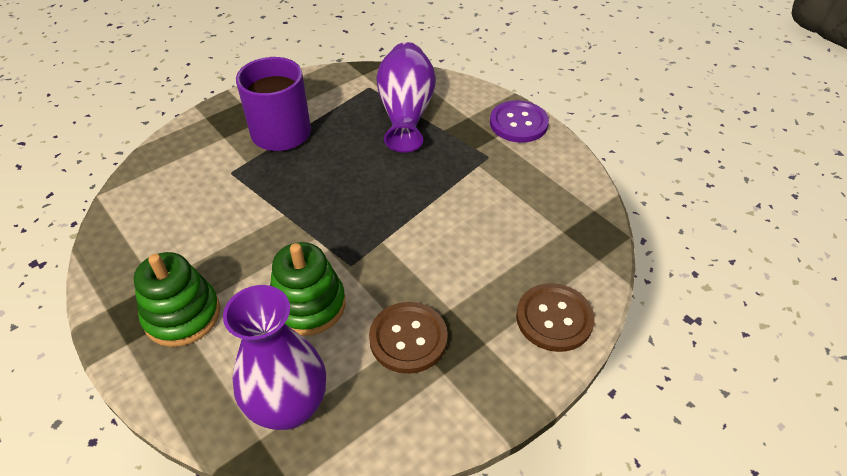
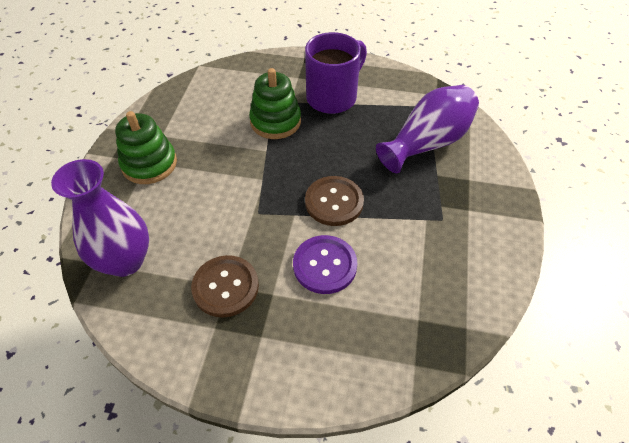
camera: 50 degrees right, 5 degrees up
(308, 305) = (207, 215): green stacking toy -> green stacking toy (275, 121)
(518, 123) = (502, 214): purple button -> purple button (325, 265)
(554, 318) = (323, 369): brown button -> brown button (334, 202)

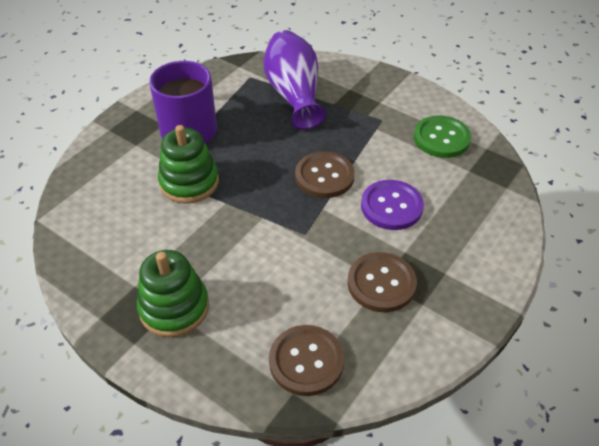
camera: 65 degrees left, 5 degrees down
(125, 261) = (306, 361): purple vase -> brown button
(451, 279) = (441, 138): none -> green button

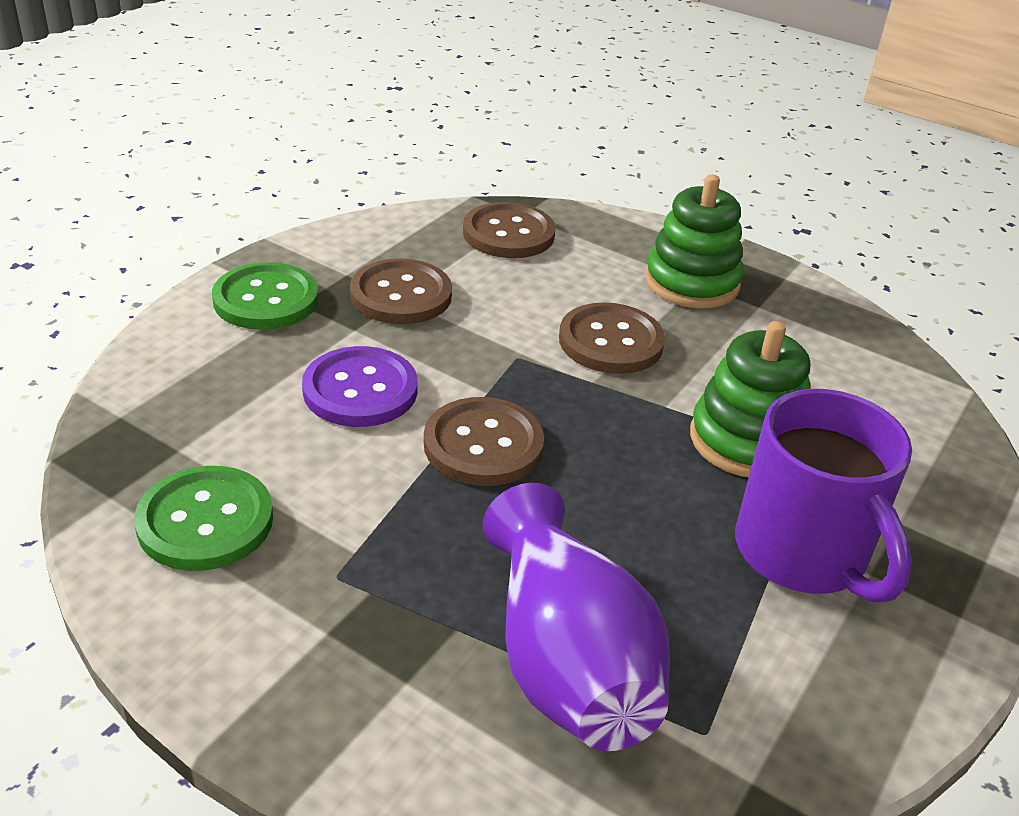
camera: 175 degrees right, 10 degrees down
(246, 247) = (611, 341): none -> brown button
(468, 274) = (266, 300): none -> green button

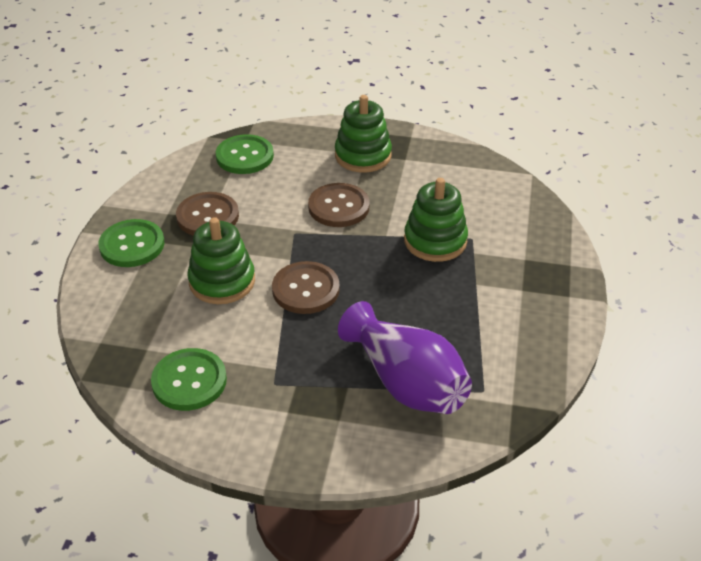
camera: 20 degrees left, 5 degrees up
(360, 390) = (222, 281): purple button -> green stacking toy
(508, 234) = (244, 156): brown button -> green button
(803, 554) = (488, 291): purple mug -> none

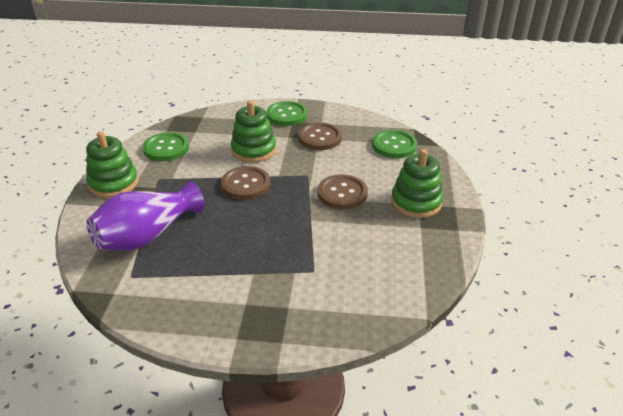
camera: 85 degrees right, 5 degrees down
(435, 241) = (307, 247): green stacking toy -> green stacking toy (114, 183)

